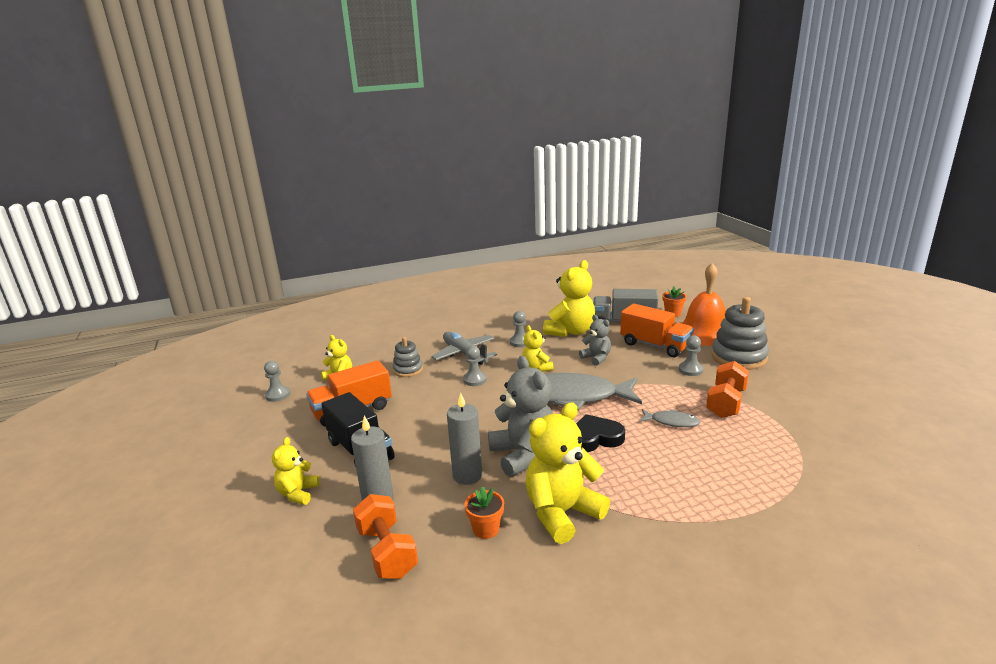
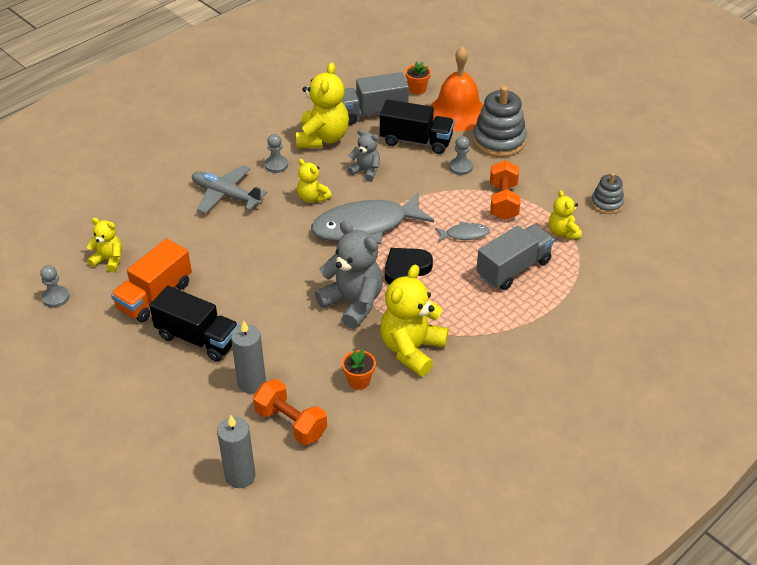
camera: 25 degrees left, 20 degrees up
(298, 493) = (172, 397): yellow teddy bear -> yellow teddy bear (563, 232)
(408, 370) = (177, 231): grey stacking toy -> grey stacking toy (607, 203)
(467, 475) = (315, 337): grey candle -> grey candle (240, 476)
(474, 380) = (257, 228): grey pawn -> none
(655, 345) = (416, 141): orange truck -> black truck
(716, 463) = (513, 269): none -> grey truck

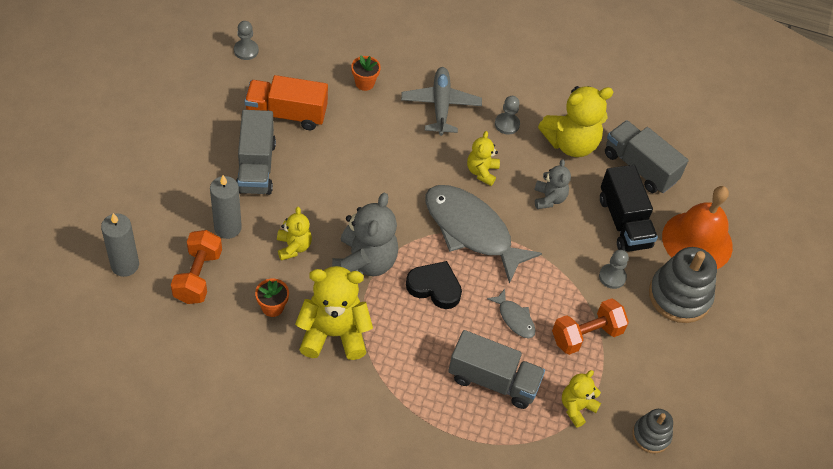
camera: 55 degrees right, 10 degrees up
(109, 260) = (308, 63): yellow teddy bear -> yellow teddy bear (293, 247)
(198, 338) = (256, 167): black truck -> grey truck
(417, 89) = (706, 191): orange flower pot -> orange flower pot (364, 83)

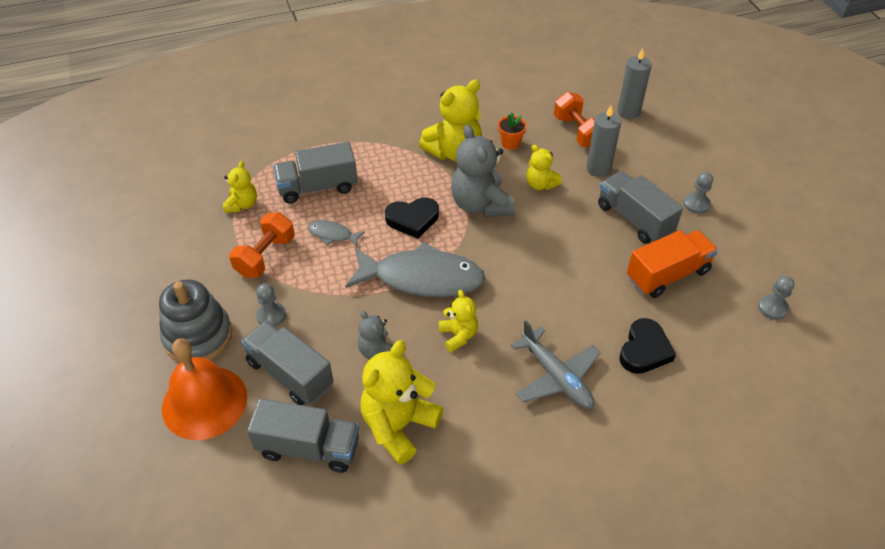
camera: 150 degrees right, 5 degrees down
(364, 83) = (644, 350): orange flower pot -> black heart
(507, 124) = (478, 402): grey pawn -> grey pawn (696, 204)
(624, 222) = (290, 374): black truck -> grey truck
(651, 435) = (172, 218): grey stacking toy -> none

